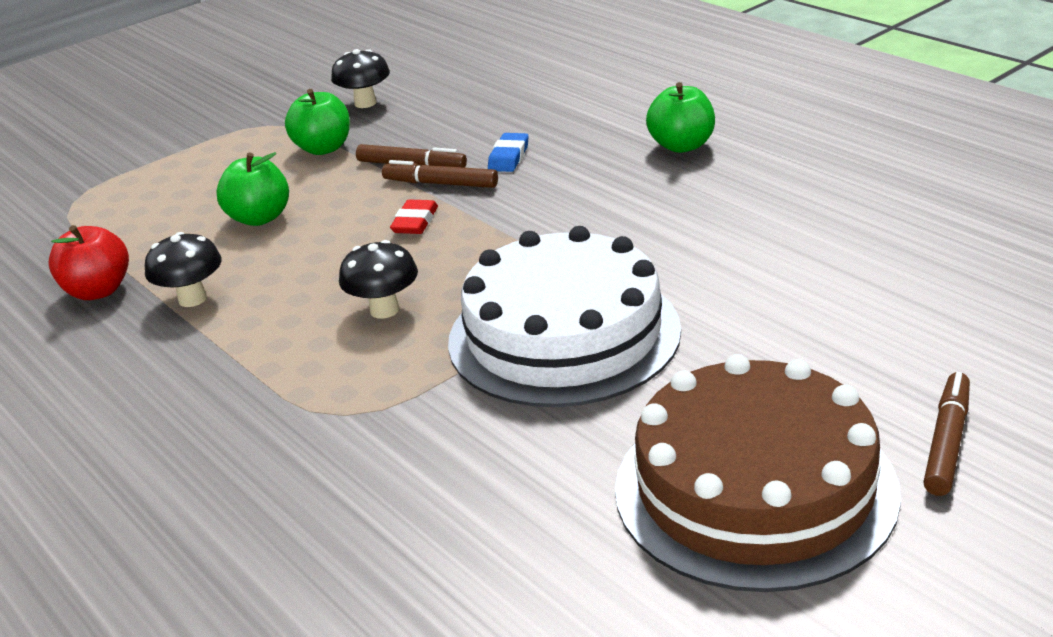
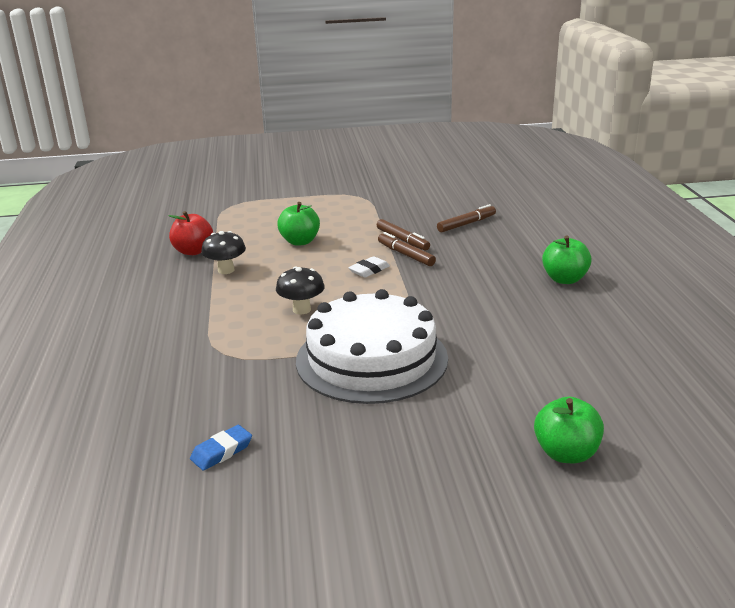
camera: 30 degrees right, 5 degrees down
(323, 148) = (370, 216): green apple -> green apple (566, 453)
(365, 103) = (418, 199): black mushroom -> none
(415, 222) = (369, 270): red eraser -> white eraser
(508, 157) = (458, 253): blue eraser -> blue eraser (221, 451)
(755, 489) = (369, 488): brown cake -> none
(947, 442) = (513, 517): brown marker -> brown marker (466, 224)

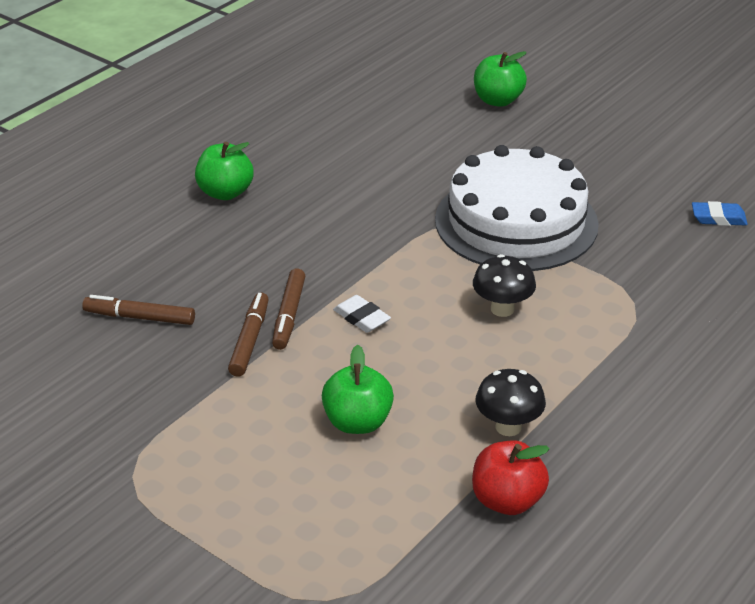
camera: 135 degrees left, 10 degrees up
(369, 270) = (361, 318): white eraser -> white eraser turned 45 degrees clockwise

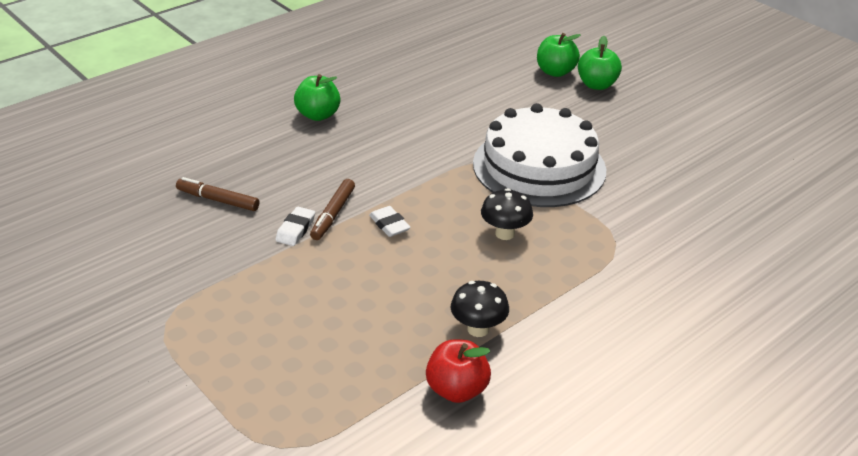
camera: 10 degrees right, 0 degrees up
(250, 340) = (295, 229): brown marker -> white eraser
(357, 422) = (357, 307): green apple -> green apple (596, 85)
(718, 218) = (708, 185): blue eraser -> none

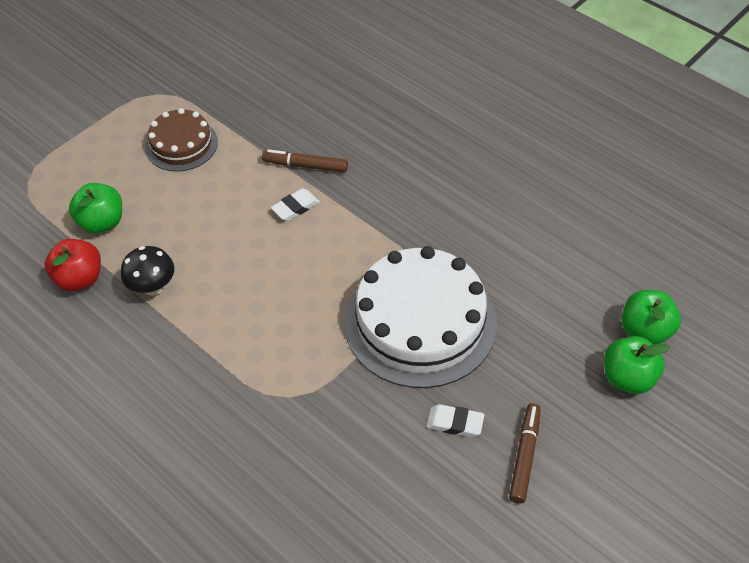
camera: 85 degrees right, 15 degrees up
(218, 200) = (314, 88): brown marker -> brown marker (524, 456)
(266, 303) = (181, 144): none -> brown cake
(295, 229) = (279, 145): white eraser -> white eraser (455, 423)
(318, 115) = (472, 127): green apple -> green apple (102, 222)
(505, 233) = (293, 298): black mushroom -> none

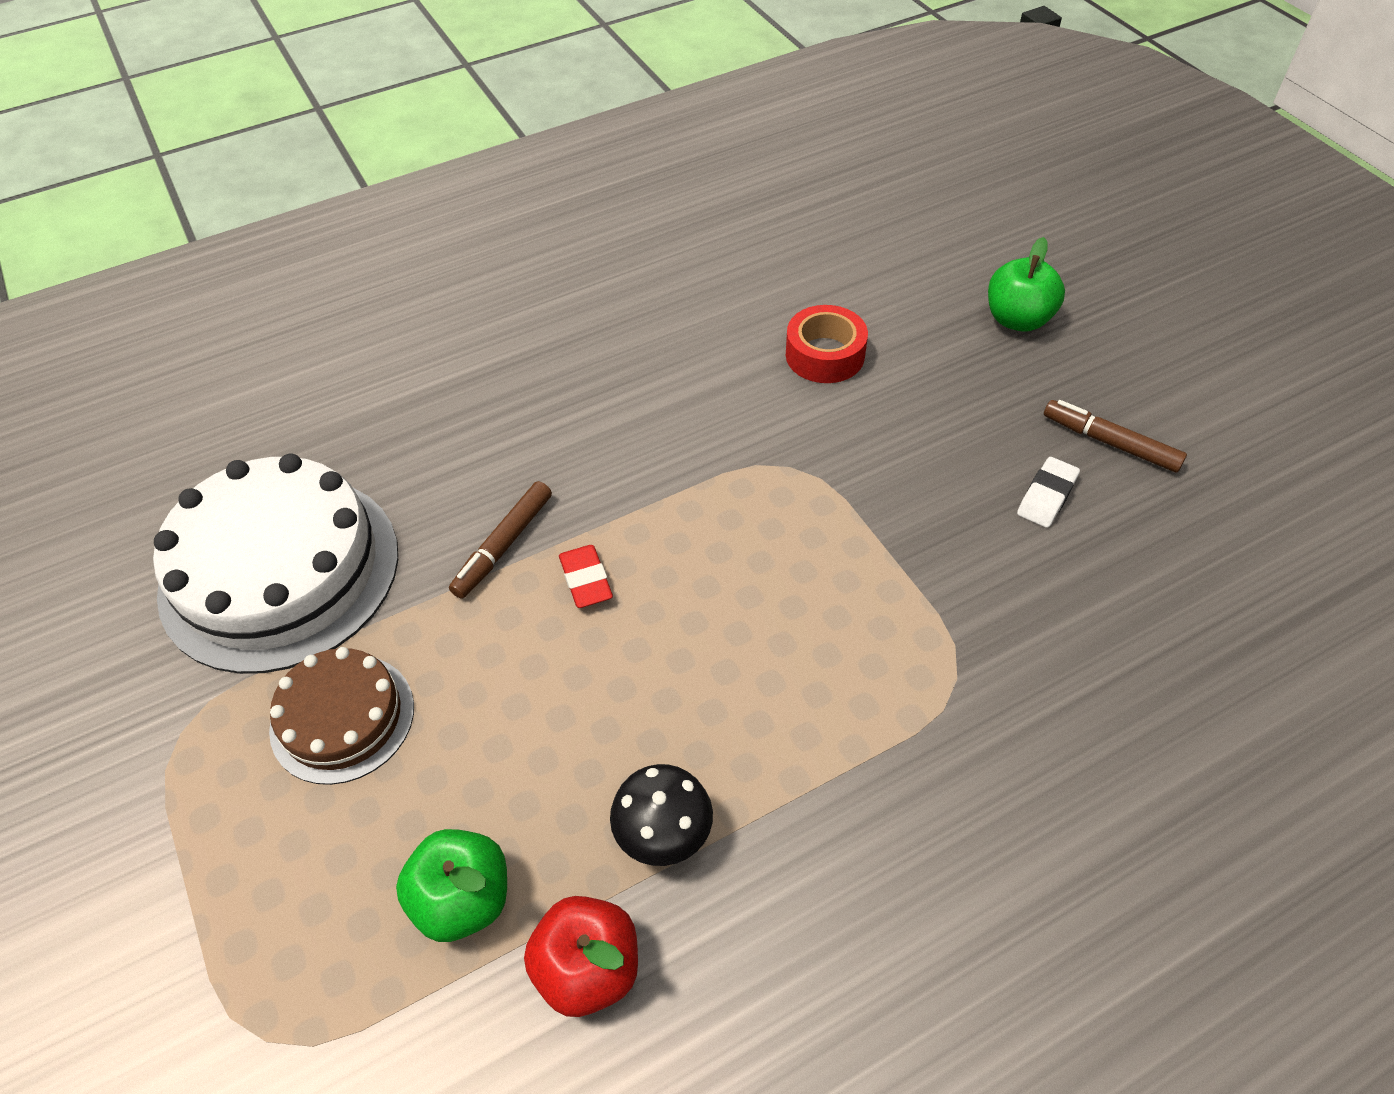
camera: 70 degrees left, 0 degrees up
(295, 207) = (586, 580): white eraser -> red eraser
(420, 322) = (869, 487): white cake -> white cake (280, 571)
(528, 271) = (825, 355): none -> red tape
(645, 331) = (954, 284): green apple -> none

